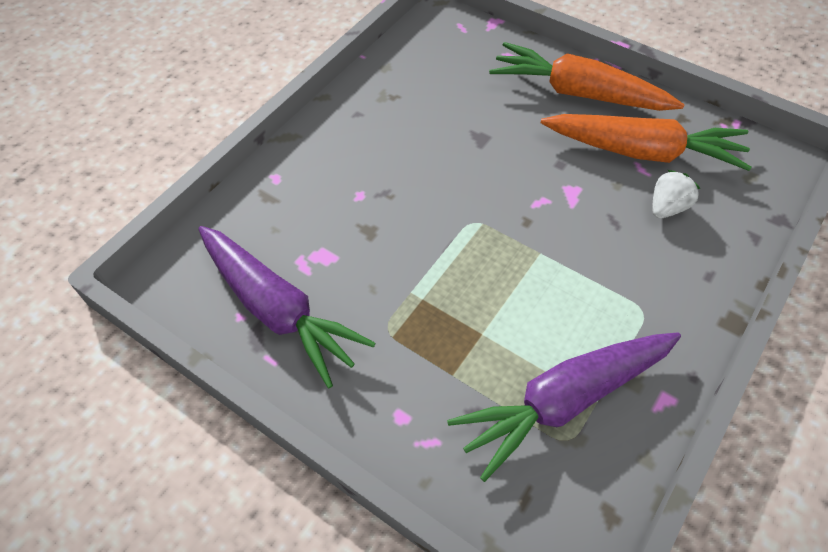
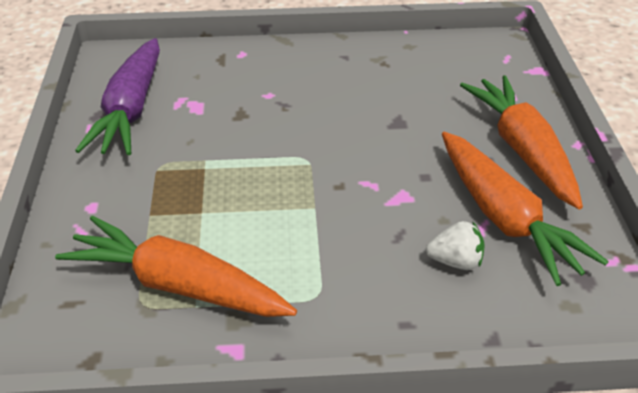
camera: 50 degrees right, 15 degrees down
(564, 401) = (178, 285): purple carrot -> orange carrot

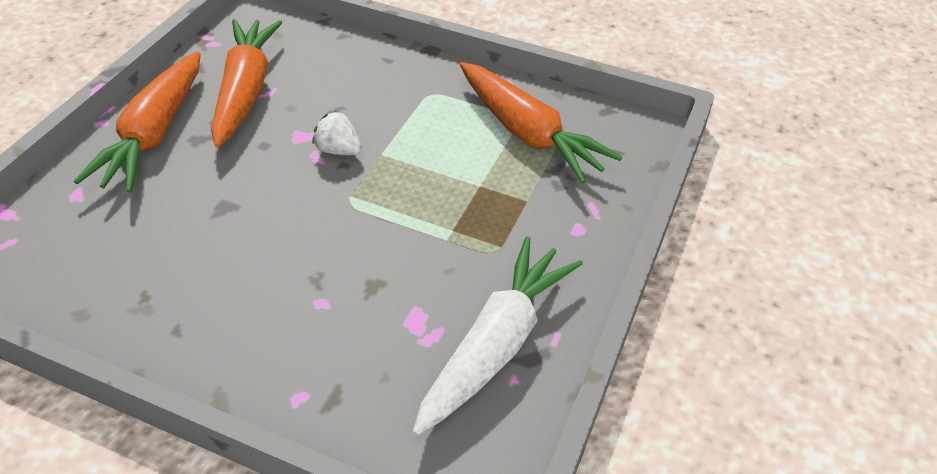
camera: 155 degrees left, 5 degrees up
(131, 110) = (496, 345): purple carrot -> white carrot
(455, 261) = (316, 78): white strawberry -> white strawberry (338, 150)

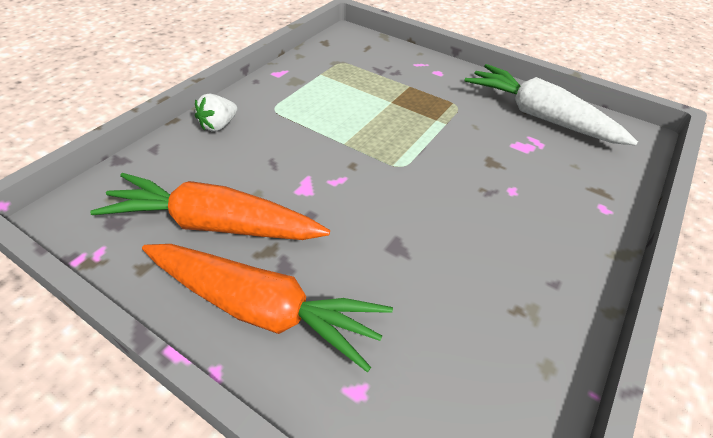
camera: 80 degrees left, 0 degrees up
(338, 150) = (333, 166): white strawberry -> white strawberry (218, 125)
(528, 134) = (340, 74): orange carrot -> none

